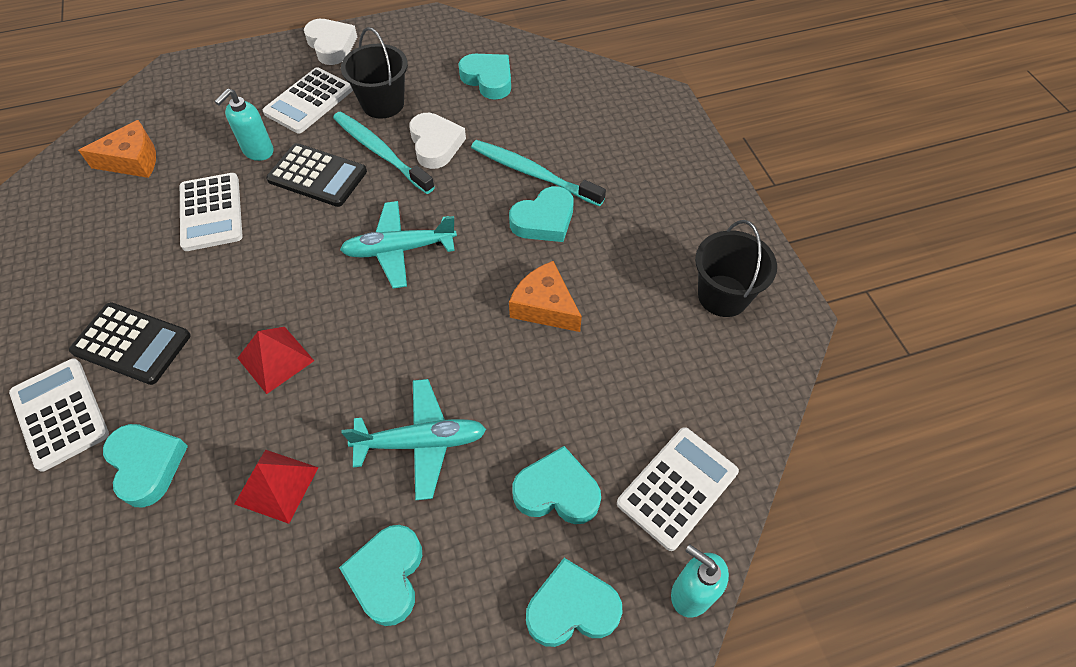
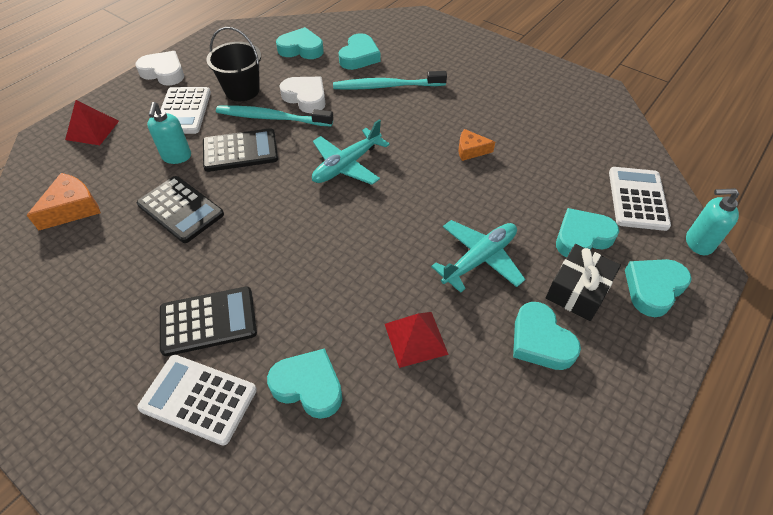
camera: 35 degrees left, 5 degrees down
(211, 212) = (180, 209): white calculator -> black calculator
(275, 359) = (331, 269): red pyramid -> red pyramid (92, 130)
(485, 549) = (578, 290): none -> black gift
(544, 220) = (420, 107): turquoise heart -> turquoise heart (359, 56)
(544, 306) = (470, 150): orange cheese -> orange cheese, size x0.66
(723, 296) = (558, 97): black bucket -> none

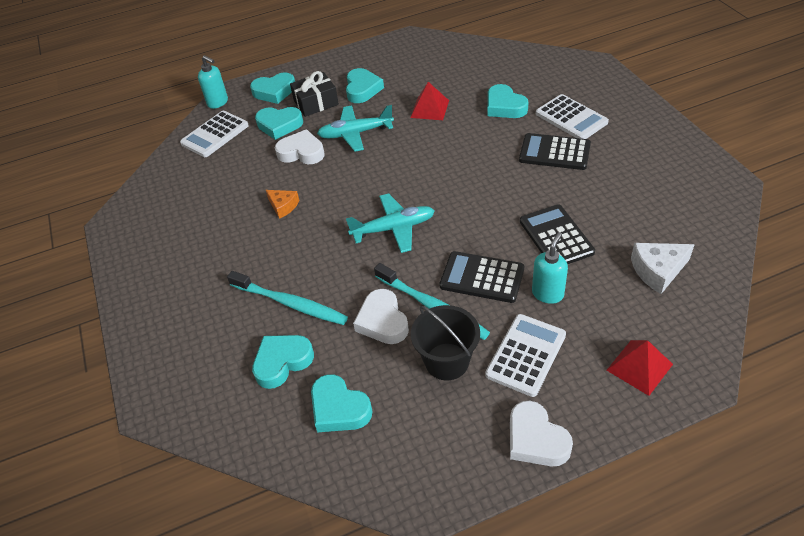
camera: 145 degrees left, 5 degrees down
(73, 208) = (658, 271): orange cheese -> white cheese
(515, 211) = (301, 152): none -> white heart

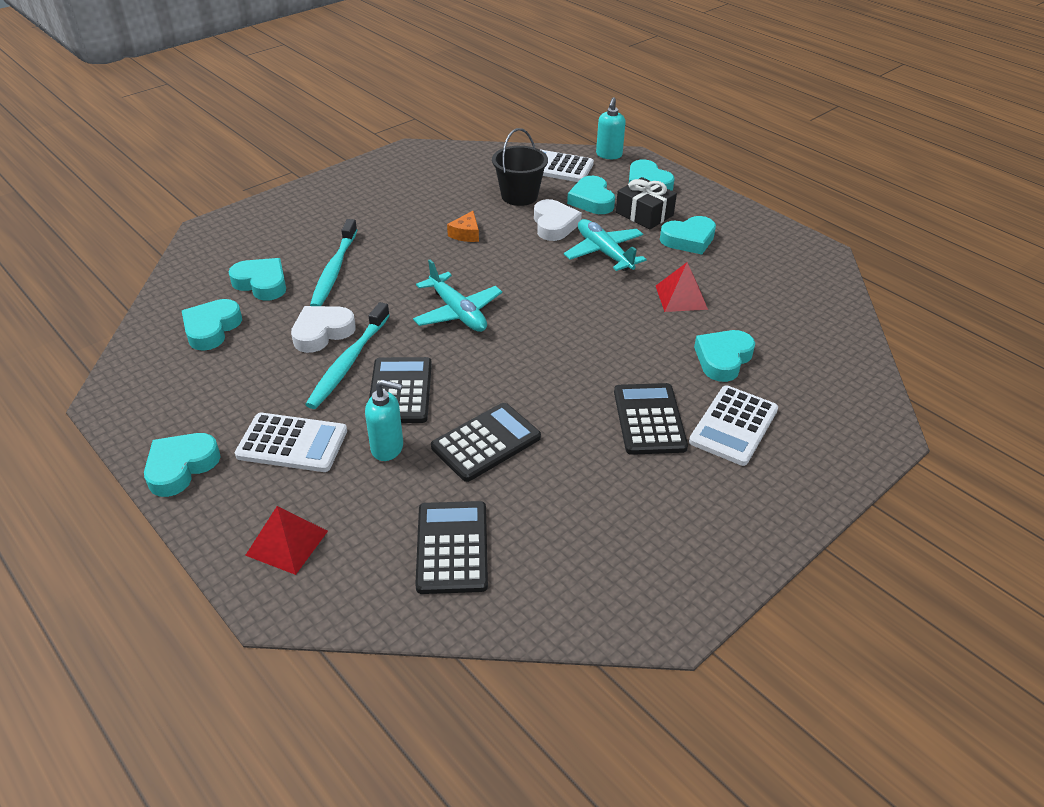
camera: 65 degrees right, 5 degrees down
(447, 361) = (275, 386): black bucket -> black bucket (519, 196)
(536, 439) = (181, 467): white heart -> turquoise heart
(658, 271) = (452, 547): white cheese -> black calculator

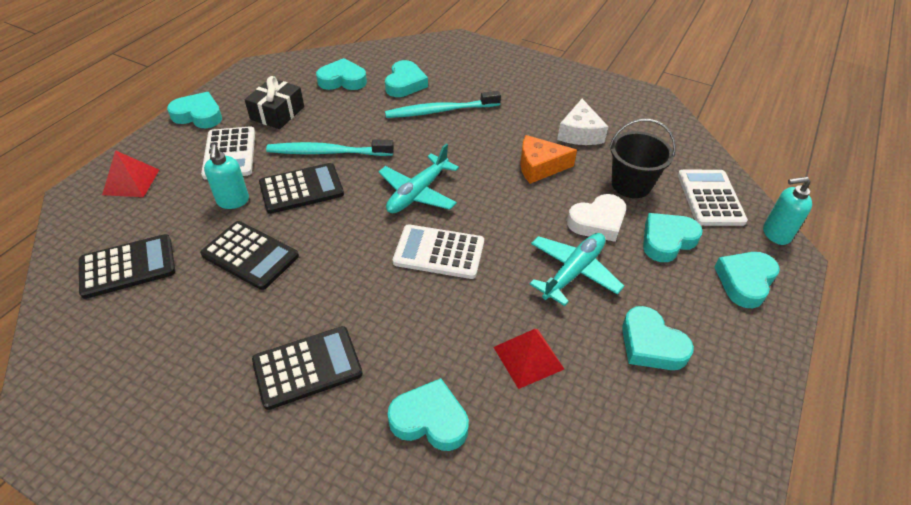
camera: 70 degrees right, 5 degrees up
(322, 332) = (358, 129): white heart -> none
(434, 200) = (580, 133): none -> white cheese
(466, 234) = (539, 167): orange cheese -> orange cheese, size x1.52
(644, 214) = (675, 291): black gift -> black gift (277, 113)
(733, 426) = (315, 449): white calculator -> white calculator (439, 252)

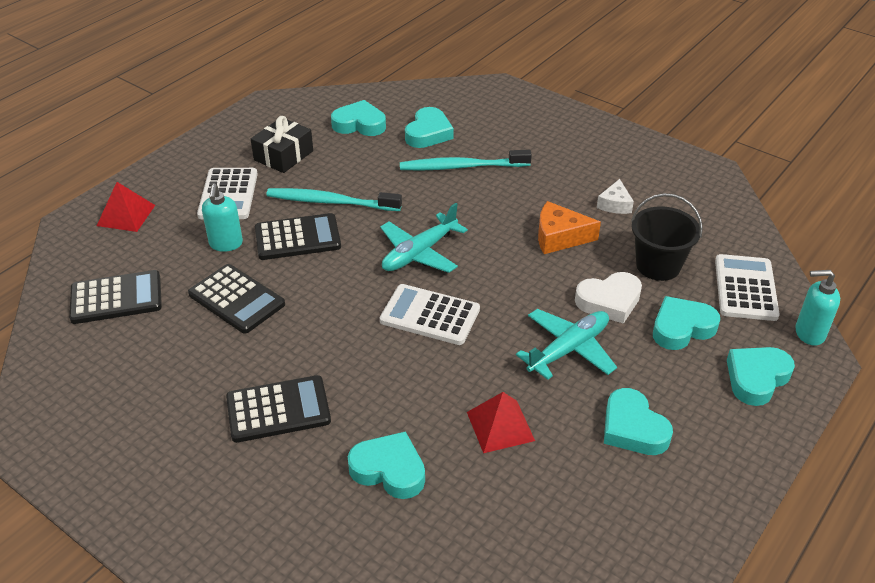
camera: 10 degrees right, 5 degrees down
(198, 115) = (200, 151): turquoise heart -> none
(580, 133) = (615, 204): white cheese -> white cheese, size x0.66

